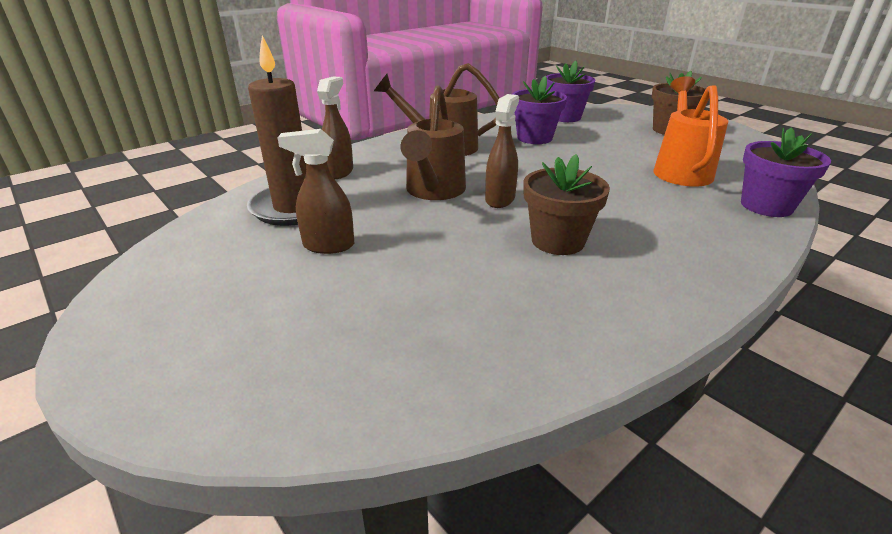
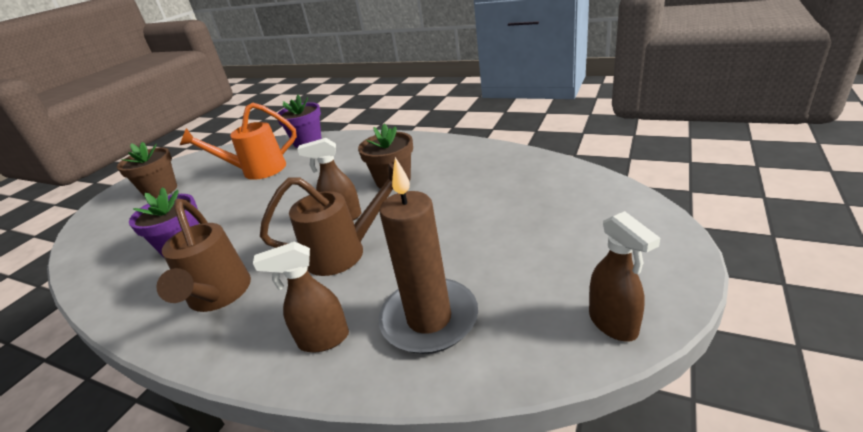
camera: 110 degrees left, 0 degrees up
(328, 246) = (474, 258): brown spray bottle -> brown spray bottle (613, 324)
(564, 117) = (108, 251): purple flower pot -> none

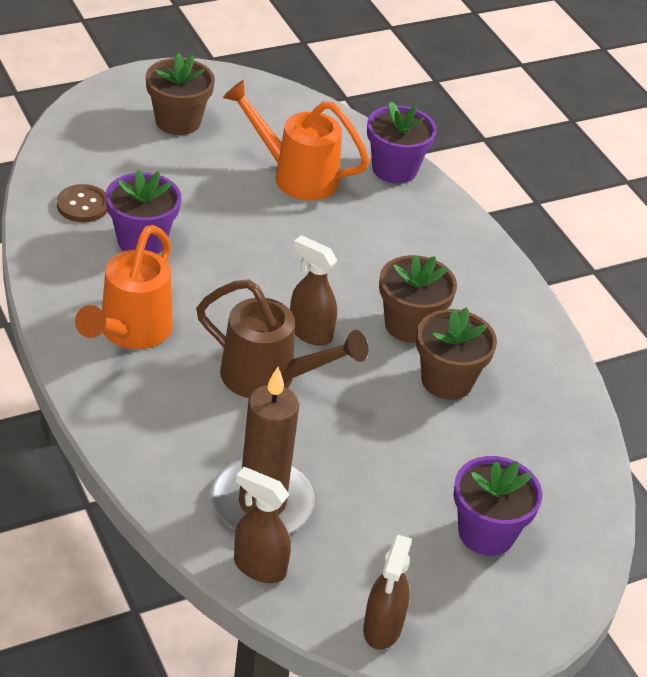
camera: 30 degrees right, 10 degrees up
(121, 258) = (83, 205): none -> brown button
(218, 297) = (129, 333): brown watering can -> orange watering can
(323, 340) = (171, 449): brown spray bottle -> brown spray bottle (259, 567)
(444, 186) = (447, 380): none -> brown flower pot
(571, 226) = (486, 533): none -> purple flower pot

